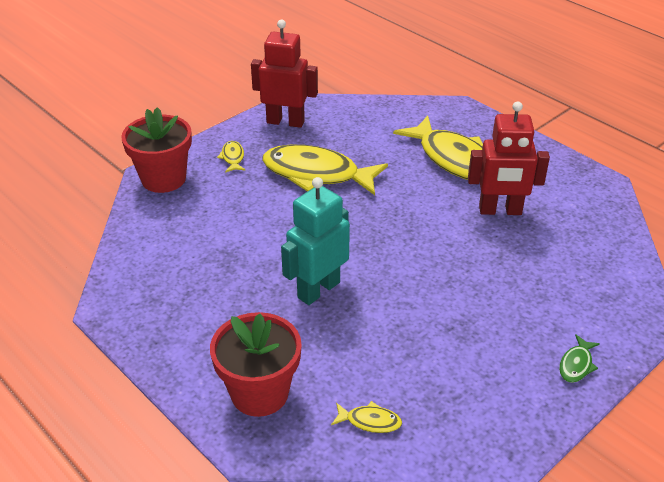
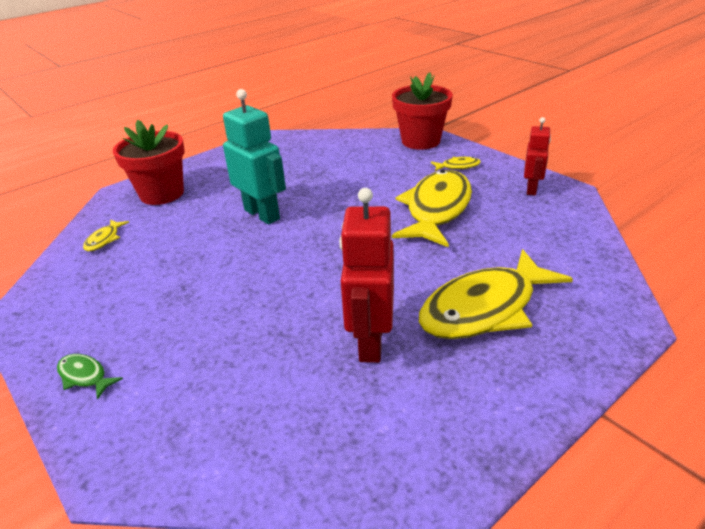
camera: 95 degrees right, 5 degrees down
(285, 122) = (532, 189): red robot -> red robot, size x0.61

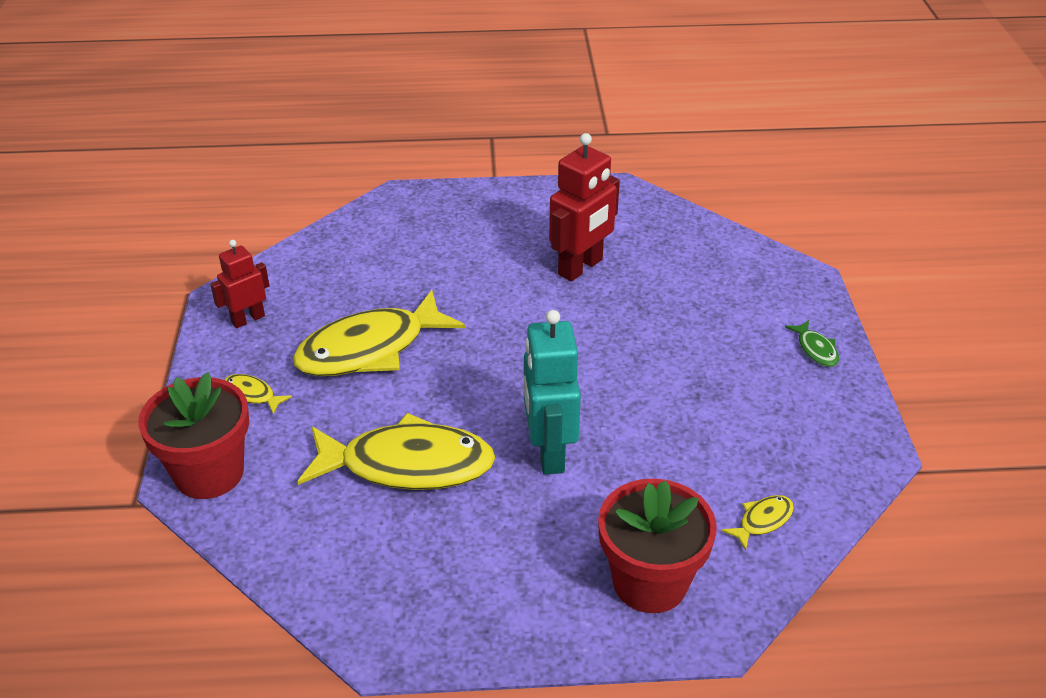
camera: 145 degrees left, 5 degrees up
(484, 308) = (473, 247): yellow fish -> yellow fish (407, 465)

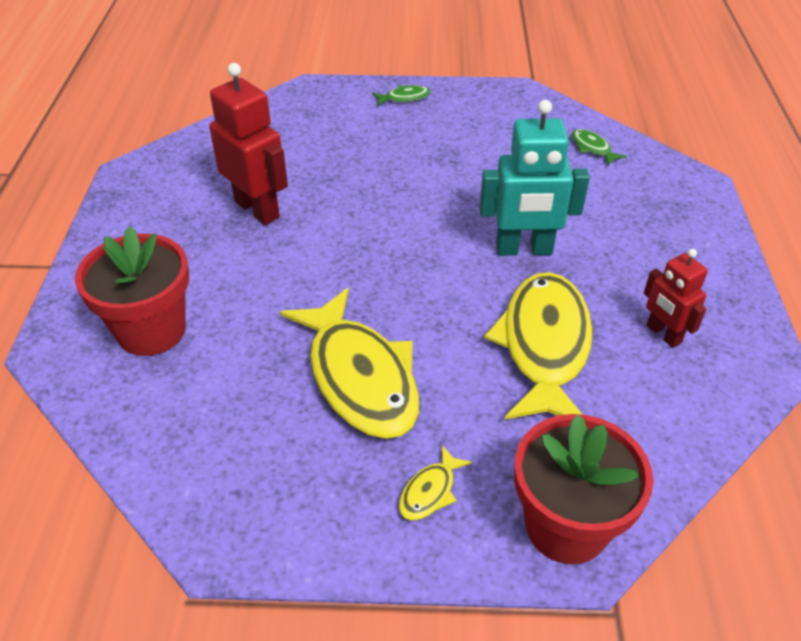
camera: 85 degrees left, 5 degrees up
(248, 319) = (277, 508): red robot -> red robot (663, 334)
(650, 582) = (662, 207): red flower pot -> red flower pot (151, 330)
(762, 521) = (592, 148): yellow fish -> green fish

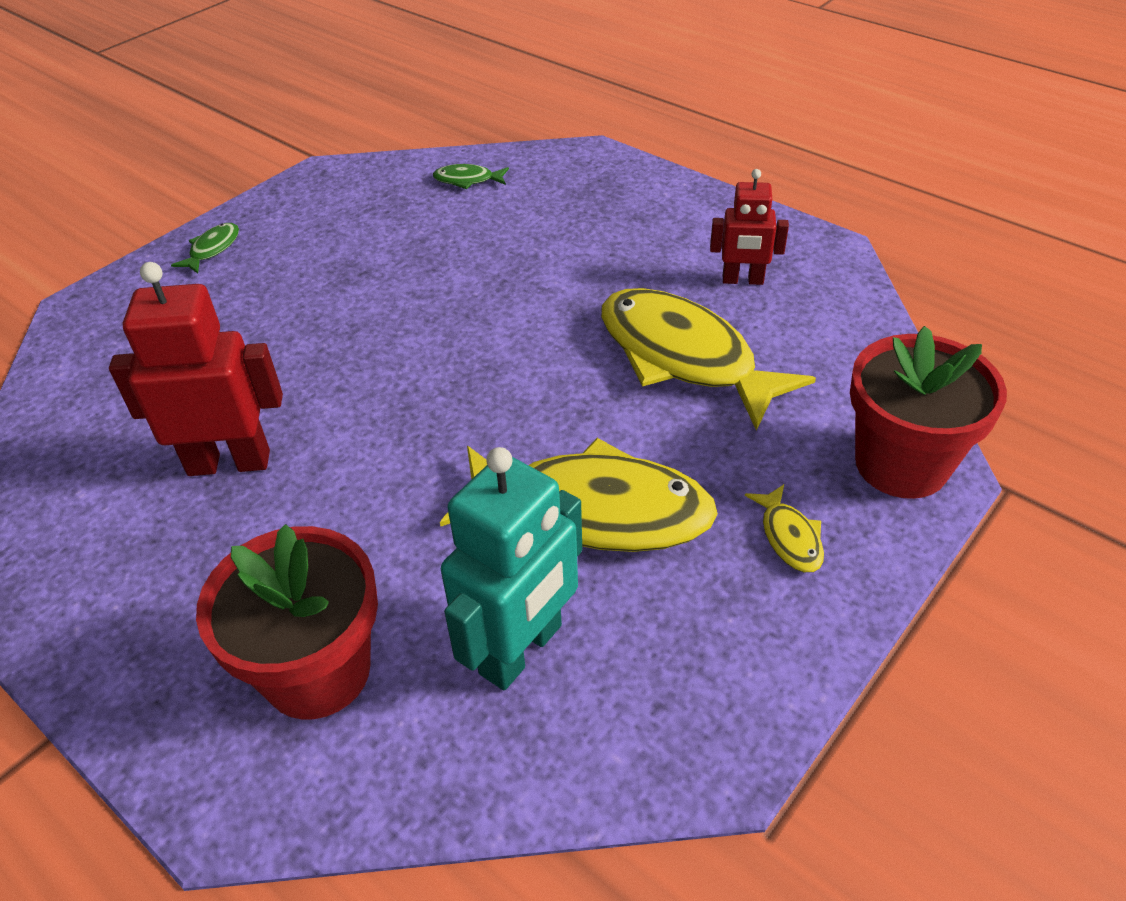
camera: 50 degrees left, 0 degrees up
(524, 249) = (547, 298): turquoise robot -> turquoise robot (522, 650)

